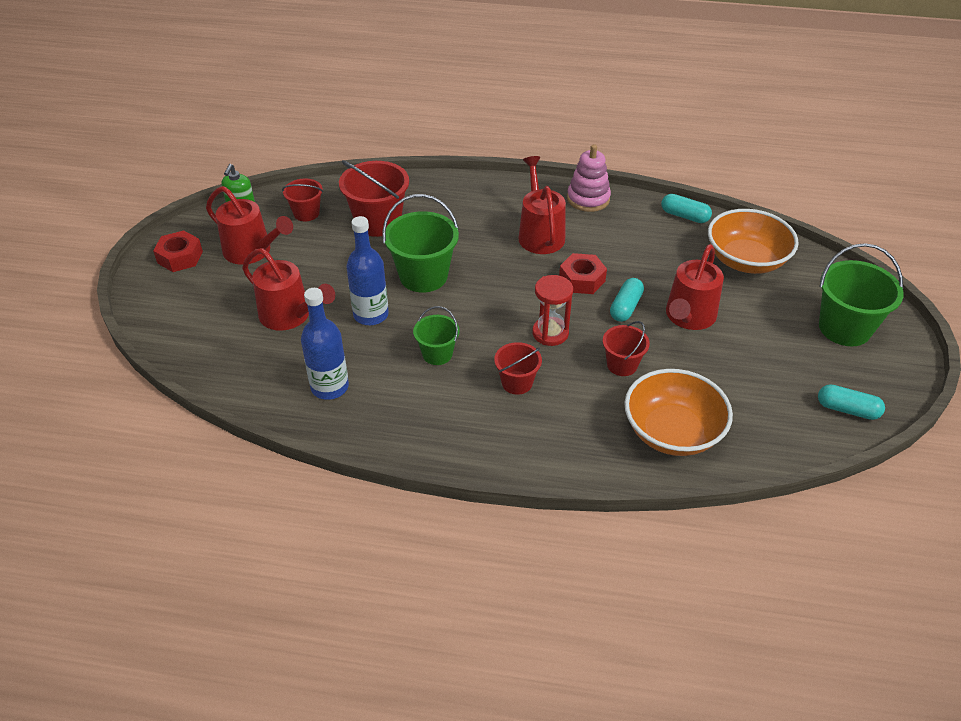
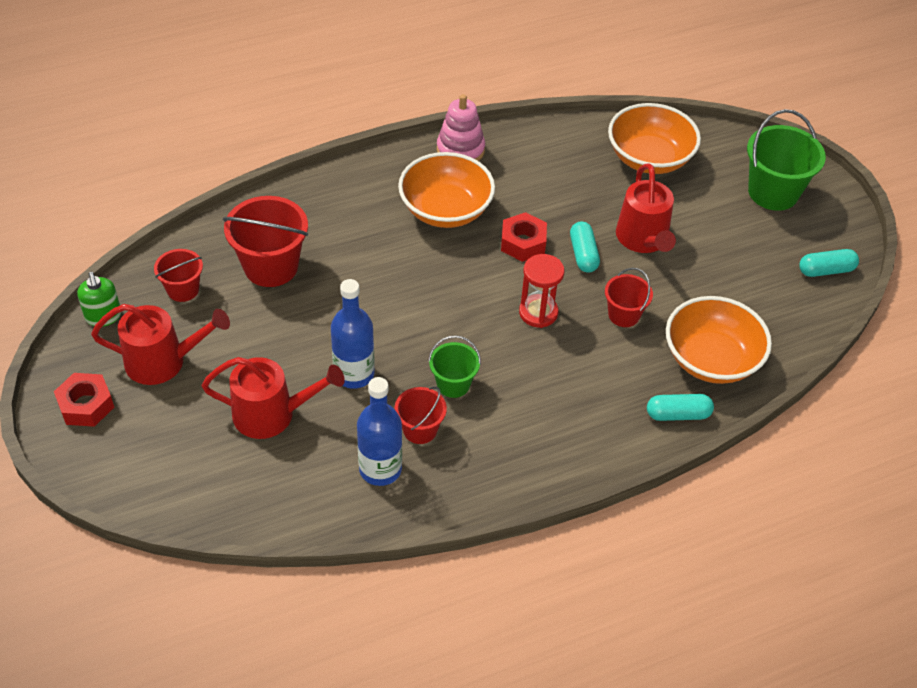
camera: 35 degrees left, 5 degrees up
(423, 276) = (370, 307): green bucket -> none
(517, 383) = (548, 377): red bucket -> red bucket (420, 430)
(540, 234) = (445, 210): red watering can -> orange bowl
(684, 216) = (563, 132): turquoise capsule -> turquoise capsule (678, 414)

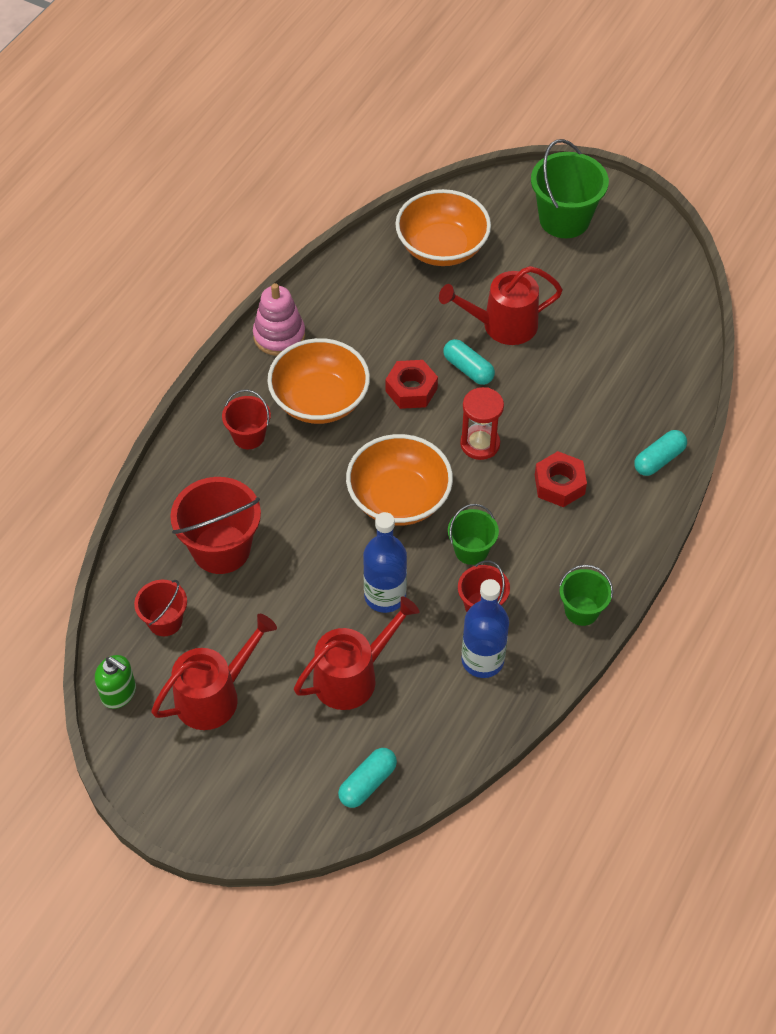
camera: 35 degrees left, 5 degrees up
(86, 405) = (187, 780): red nut -> red nut (559, 484)
(497, 486) = (581, 610): none -> green bucket
(624, 315) = (546, 402): red bucket -> red bucket (248, 436)
(643, 239) = (502, 325): red watering can -> red watering can turned 120 degrees clockwise
(711, 359) = (643, 397): orange bowl -> orange bowl (399, 498)
(826, 270) = (660, 265): turquoise capsule -> turquoise capsule (367, 783)

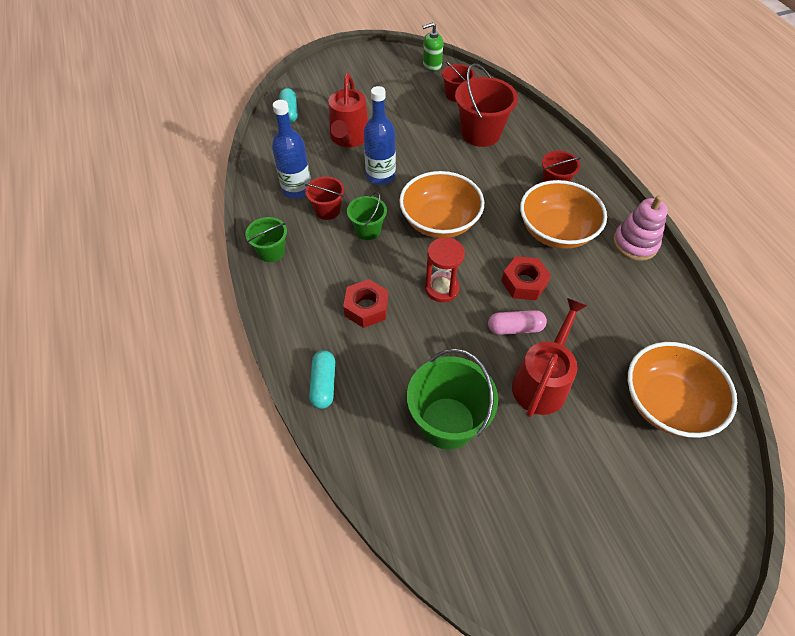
camera: 130 degrees right, 0 degrees up
(214, 696) = (395, 90): red watering can -> none
(468, 369) = (515, 328): turquoise capsule -> pink capsule
(564, 219) = (642, 536): green bucket -> green bucket (447, 423)

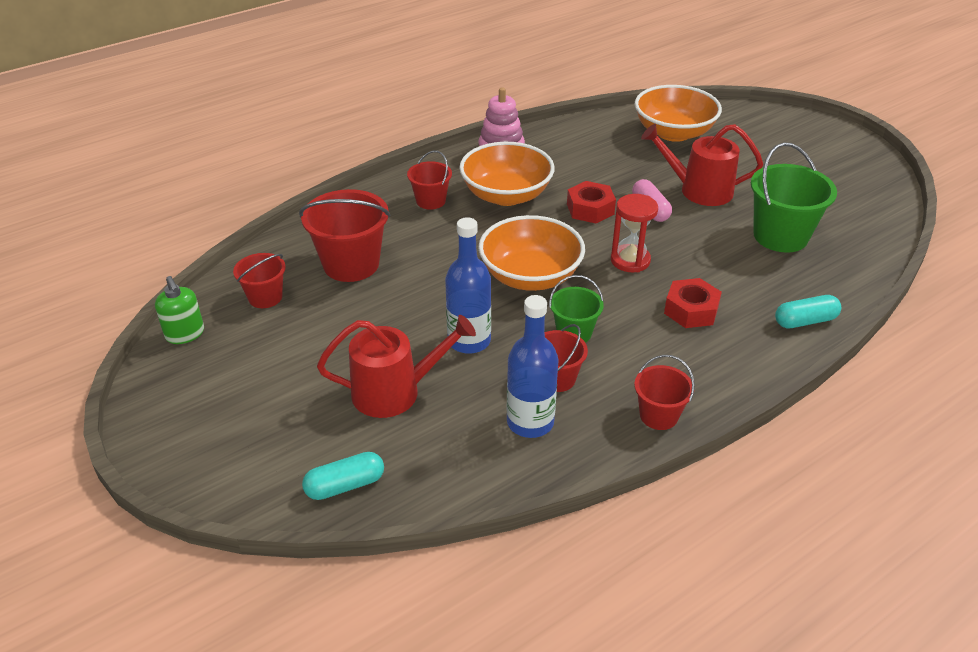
camera: 105 degrees left, 15 degrees down
(271, 252) = (658, 415): green bucket -> red bucket

